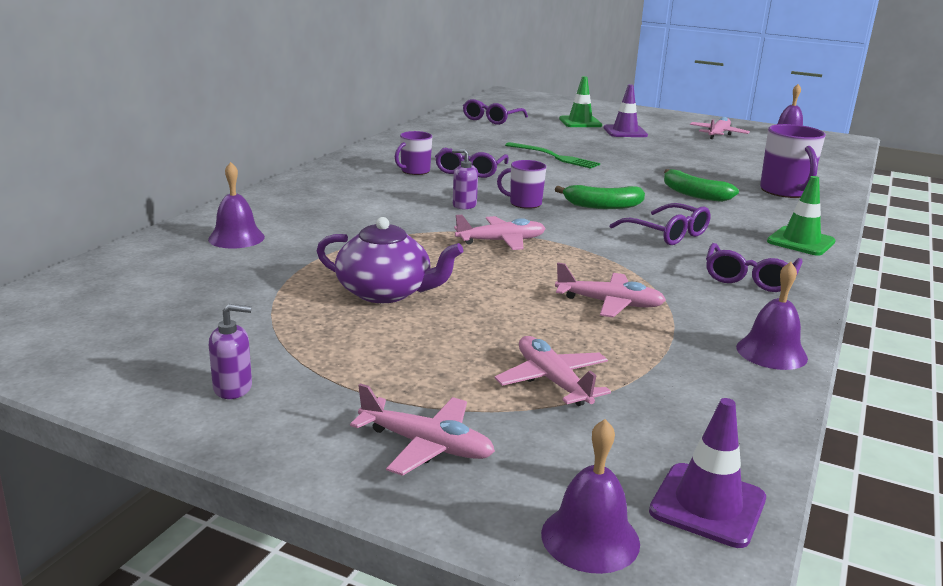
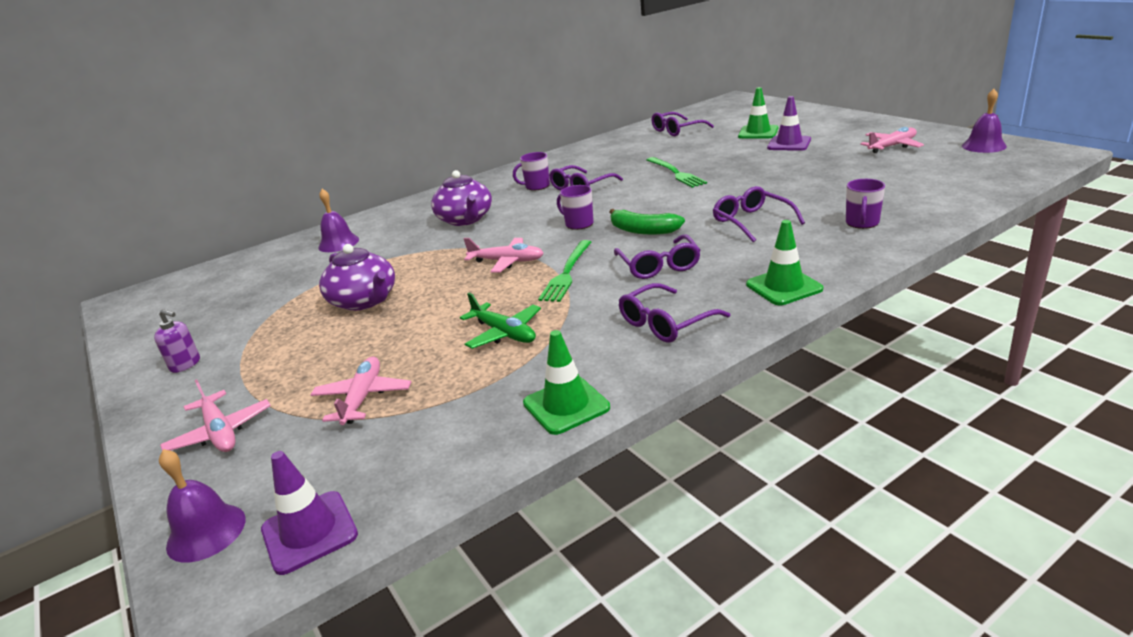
camera: 35 degrees right, 5 degrees up
(378, 205) = (465, 219): none -> purple teapot
(464, 205) = (528, 223): purple soap dispenser -> none
(586, 246) = (567, 273): none -> green fork
(610, 303) = (504, 333): pink plane -> green plane
(694, 194) = (752, 222): green banana -> purple glasses
(771, 352) = (566, 405): purple bell -> green traffic cone
(785, 191) = (862, 223): purple mug -> purple mug, size x0.61

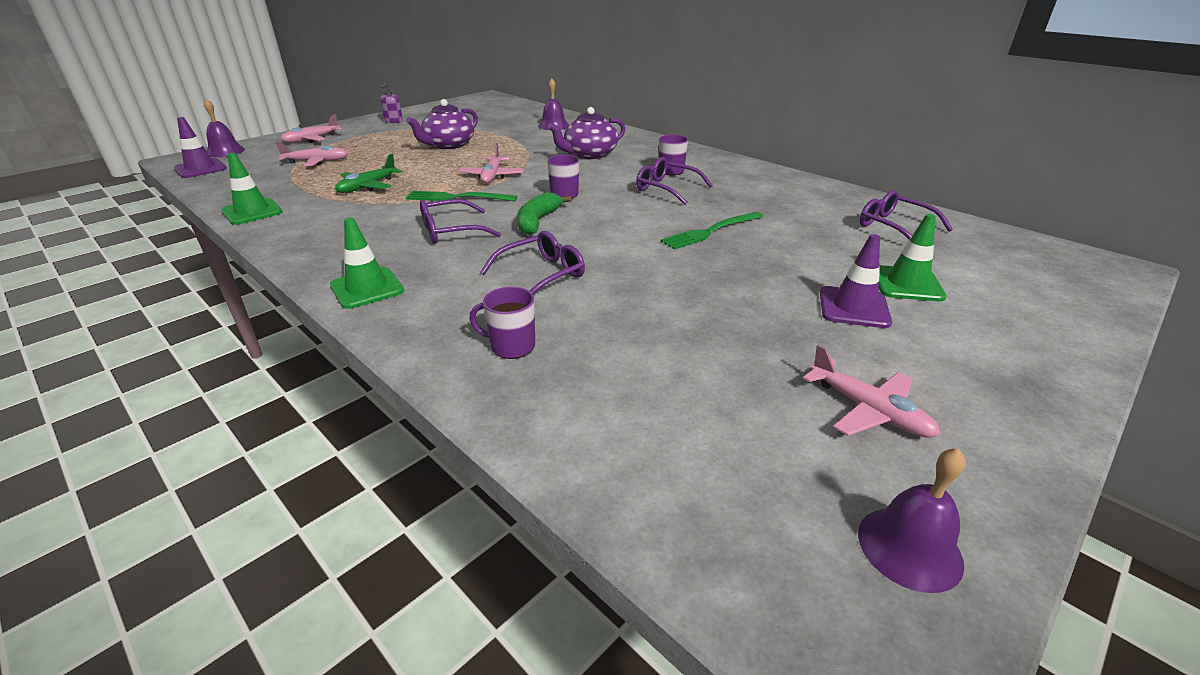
camera: 75 degrees right, 5 degrees up
(666, 323) = (338, 237): purple glasses -> none

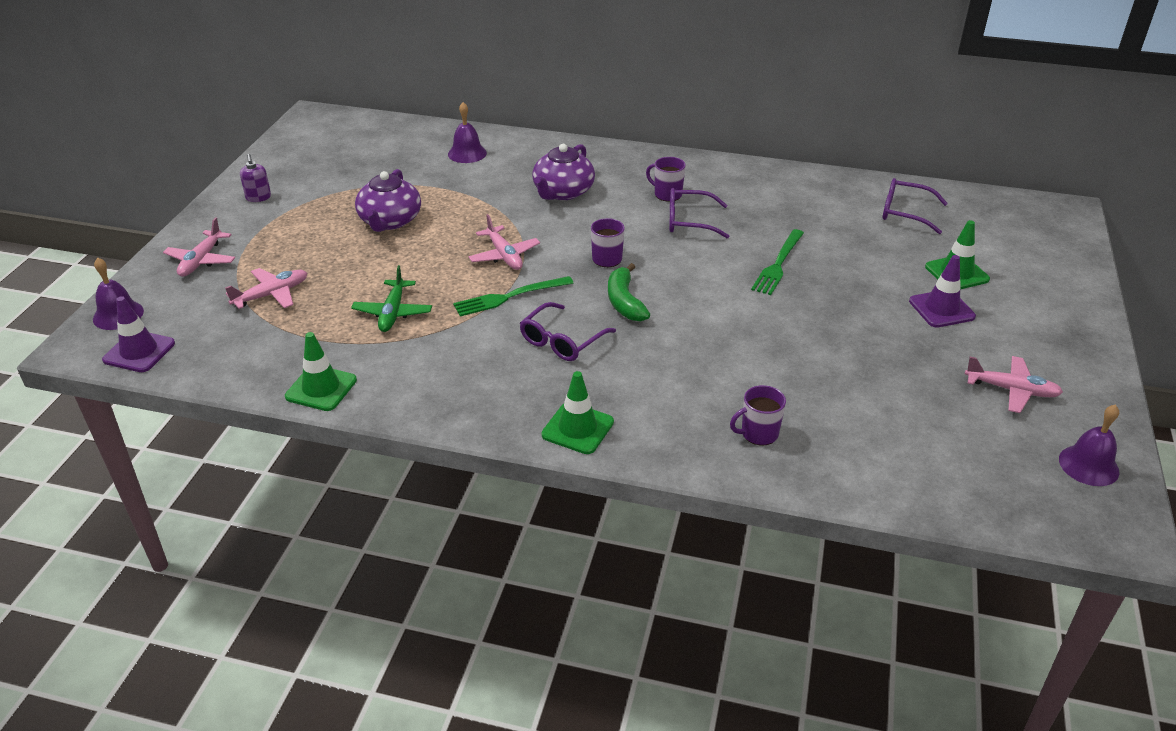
camera: 30 degrees left, 5 degrees up
(541, 275) = (700, 360): purple glasses -> none

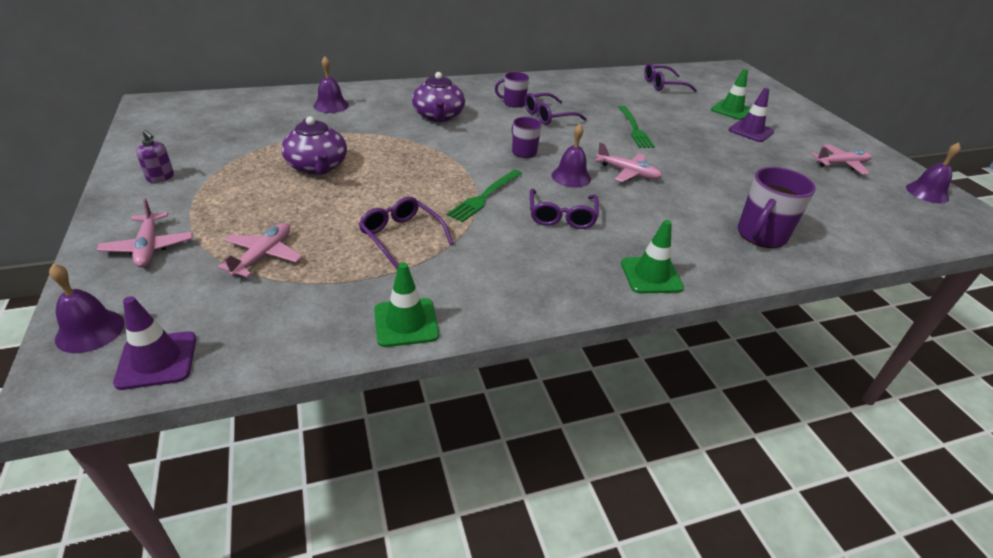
camera: 35 degrees left, 0 degrees up
(393, 313) = (401, 236): green plane -> purple glasses
(504, 255) = (445, 168): pink plane -> pink plane (628, 173)
(624, 302) = (571, 177): green banana -> purple bell
(758, 433) = (761, 235): purple mug -> purple mug, size x1.65

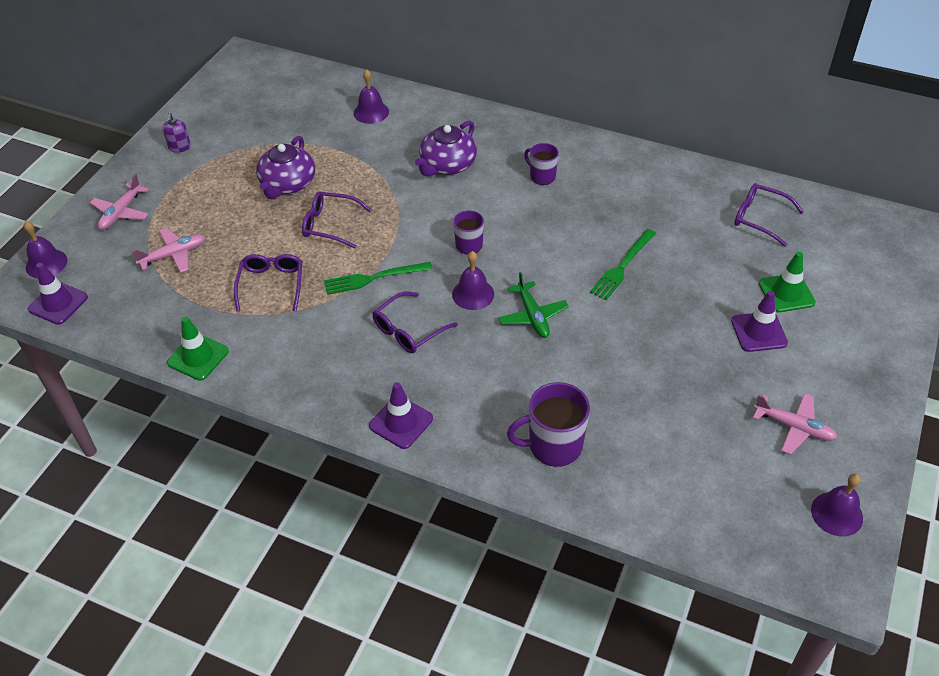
camera: 45 degrees right, 10 degrees up
(549, 116) = (554, 209): purple glasses -> purple glasses (330, 225)
(628, 173) = (533, 316): pink plane -> green plane
(651, 275) = (401, 422): green traffic cone -> purple traffic cone

